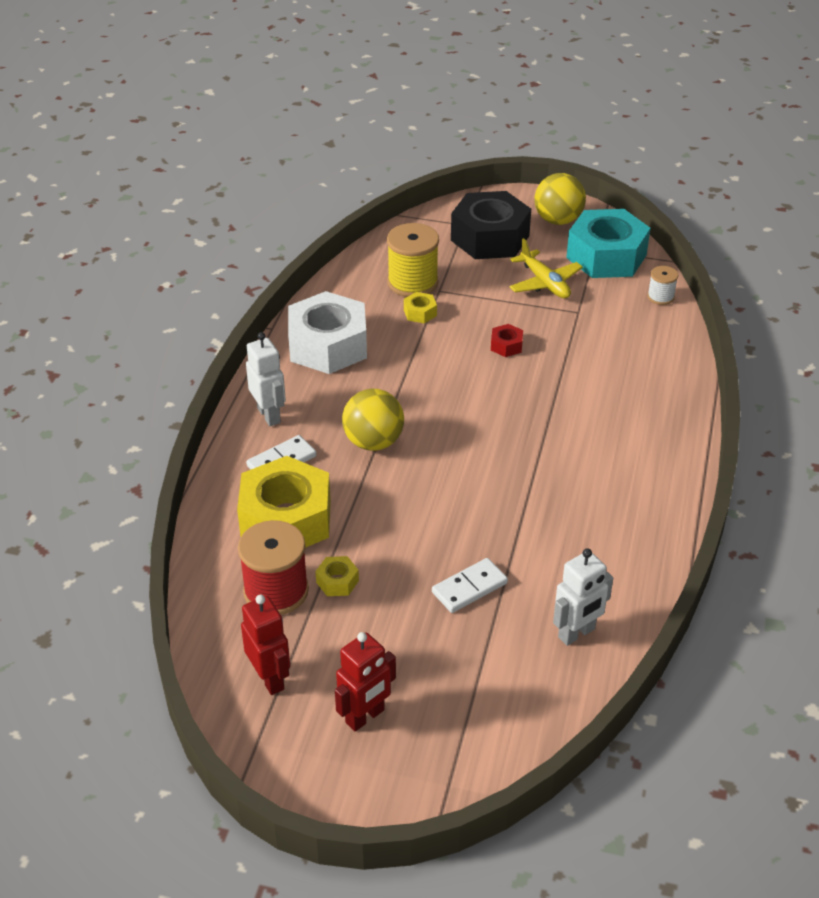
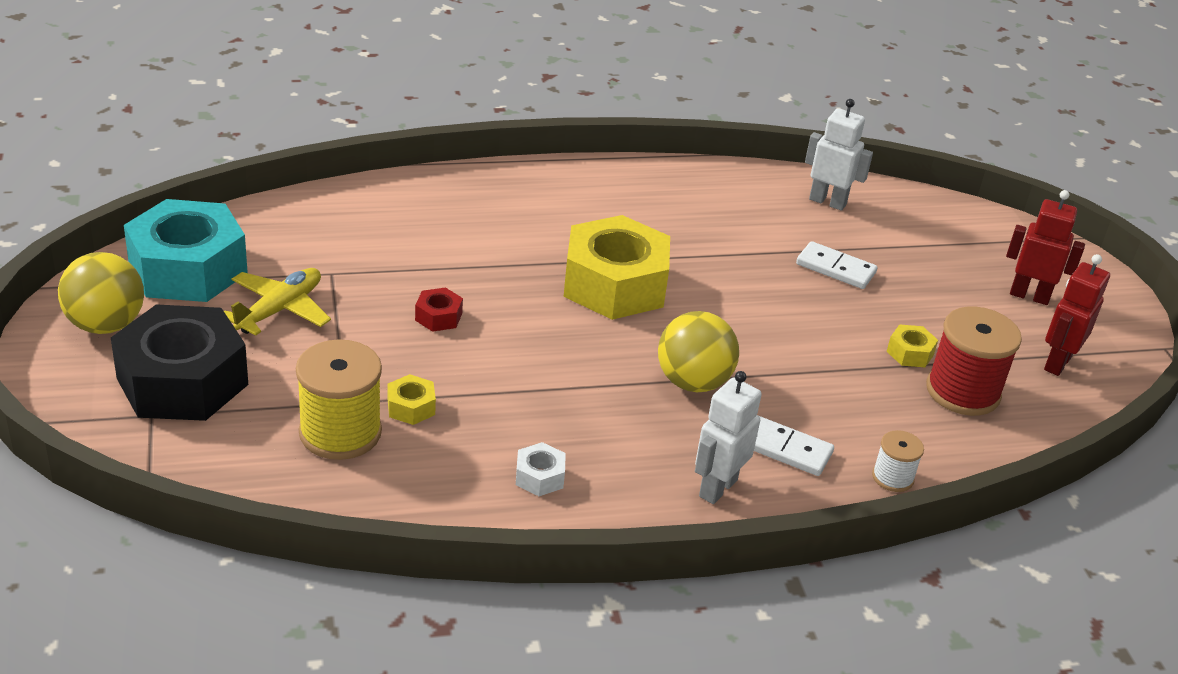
camera: 120 degrees left, 5 degrees down
(286, 519) = (867, 416): yellow nut -> yellow nut (614, 285)
(328, 345) = (539, 477): white nut -> white nut, size x0.41
(660, 297) = (265, 216): white spool -> white spool (892, 477)

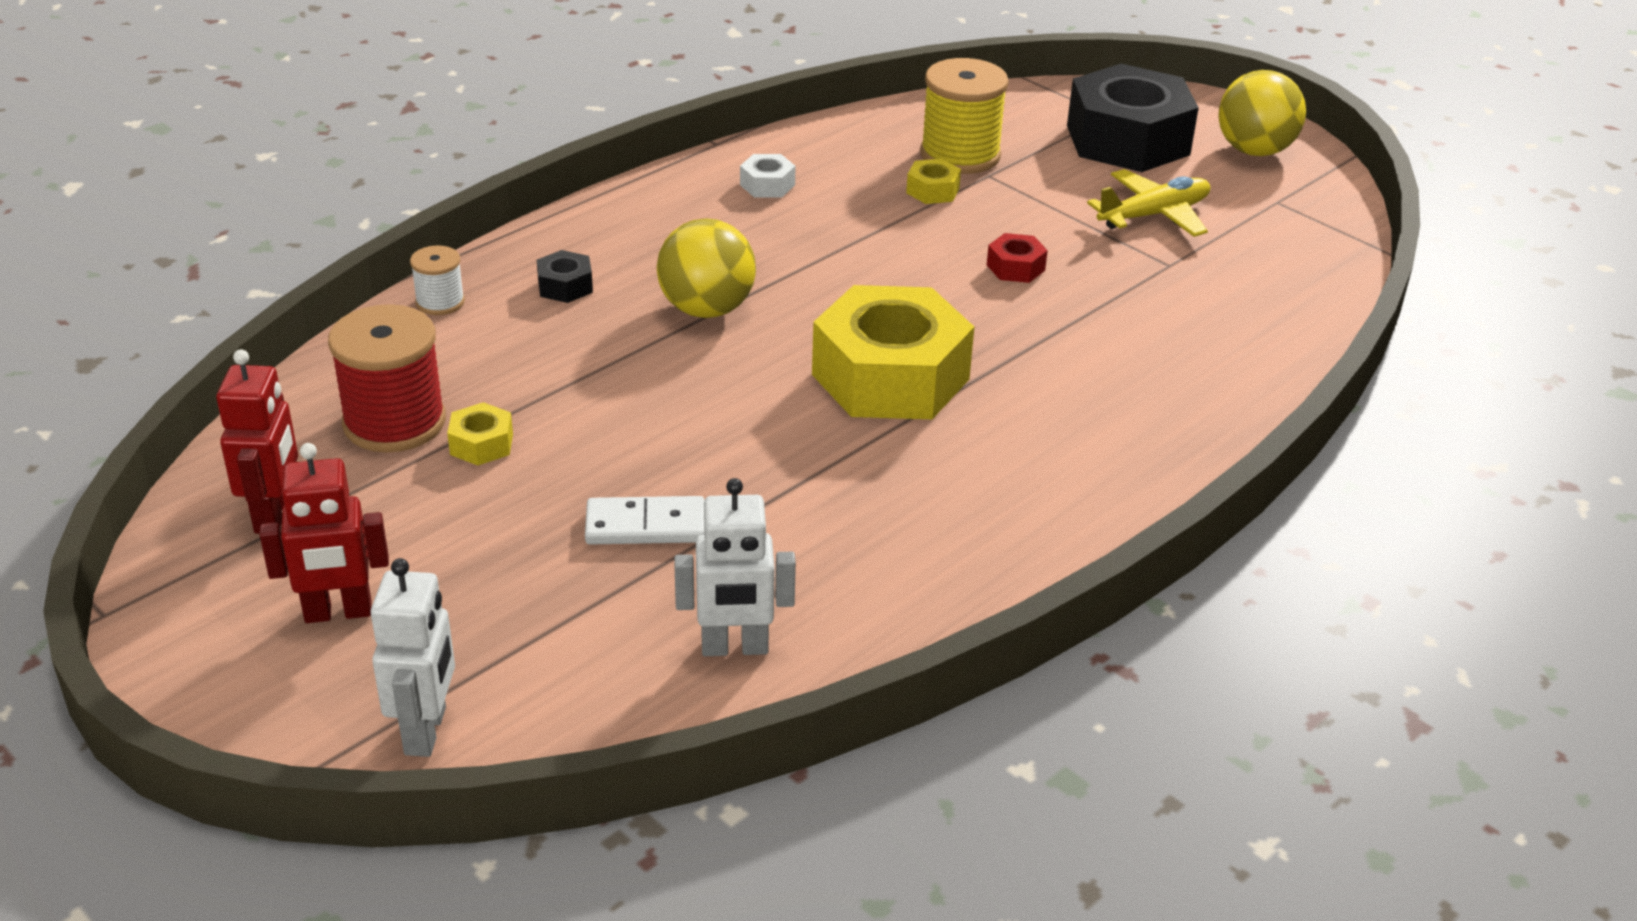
camera: 150 degrees right, 0 degrees up
(188, 268) = (1285, 214): turquoise nut -> none
(279, 310) = (1154, 215): yellow plane -> yellow plane turned 120 degrees counterclockwise
(717, 488) = (607, 232): white robot -> white robot (426, 731)
(785, 449) = (565, 286): white domino -> black nut

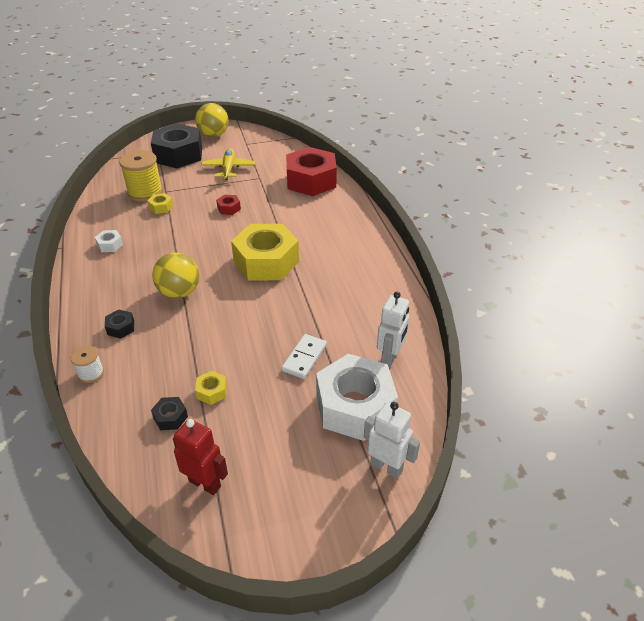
camera: 60 degrees left, 5 degrees up
(338, 613) = (293, 477): red robot -> none
(394, 422) = (170, 417): red spool -> black nut
(559, 638) = (355, 406): none -> white nut
(1244, 337) = (311, 181): none -> red nut

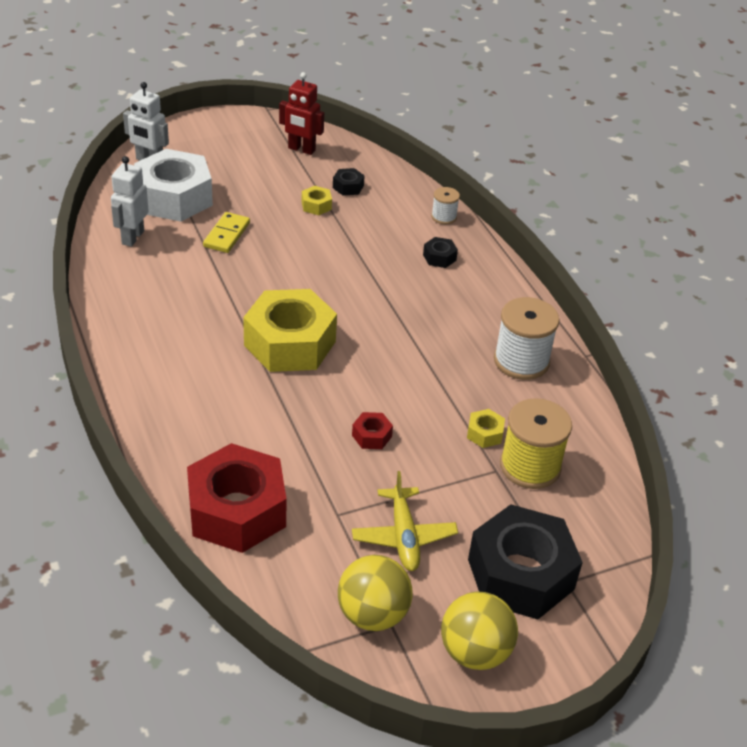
camera: 170 degrees right, 0 degrees up
(110, 245) = (521, 361): white nut -> white spool
(179, 292) = (391, 298): yellow ball -> yellow ball (372, 614)
(304, 358) = (227, 235): white domino -> yellow domino

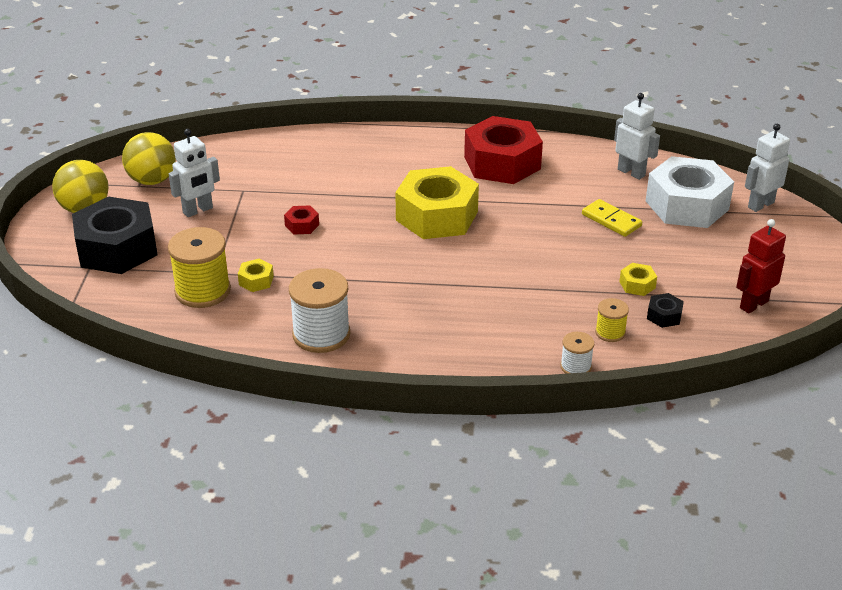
camera: 120 degrees right, 5 degrees down
(237, 510) = (283, 153): red nut -> red nut (502, 163)
(389, 208) = (610, 332): none -> yellow spool
(403, 536) = (198, 210): yellow plane -> white robot
(439, 257) = (505, 338): black nut -> none

